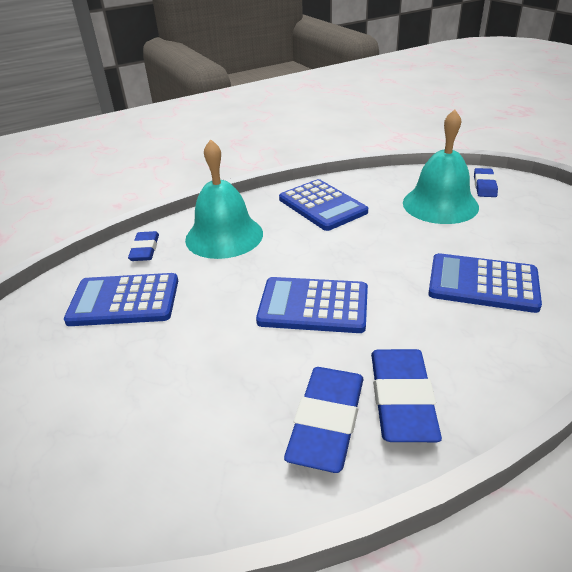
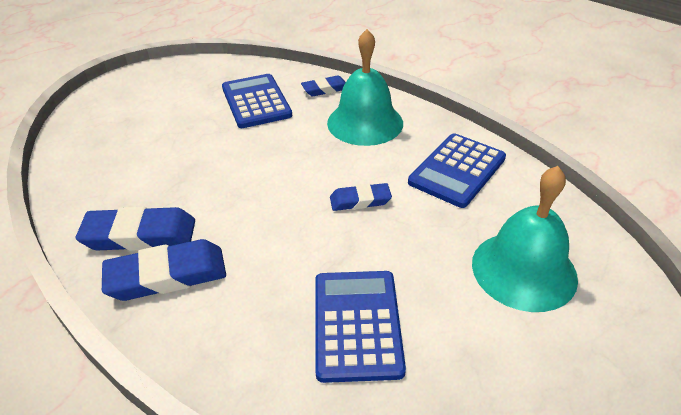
camera: 70 degrees right, 5 degrees up
(313, 306) = (278, 200): blue calculator -> none
(484, 186) = (614, 315): blue eraser -> blue eraser (360, 200)

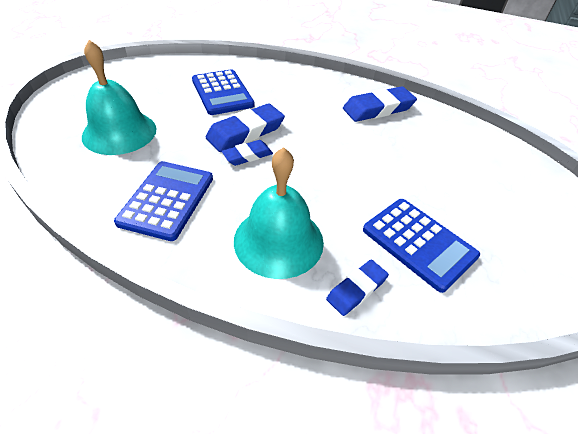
camera: 155 degrees right, 5 degrees up
(167, 275) = (340, 95): blue eraser -> blue eraser (245, 132)

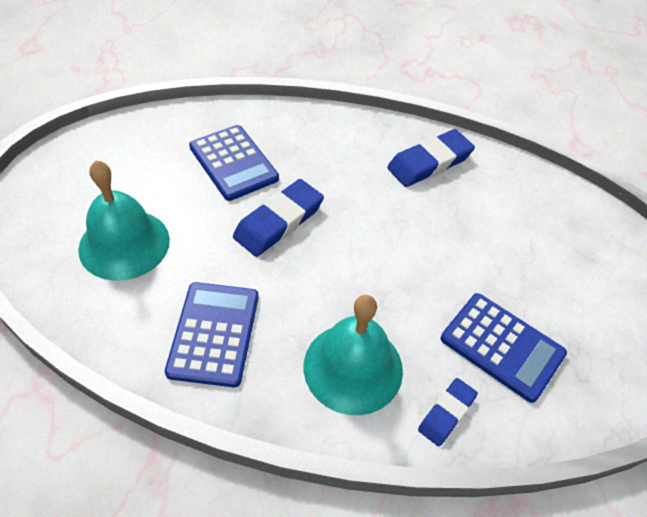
camera: 10 degrees left, 5 degrees up
(247, 155) = (290, 256): blue eraser -> none

